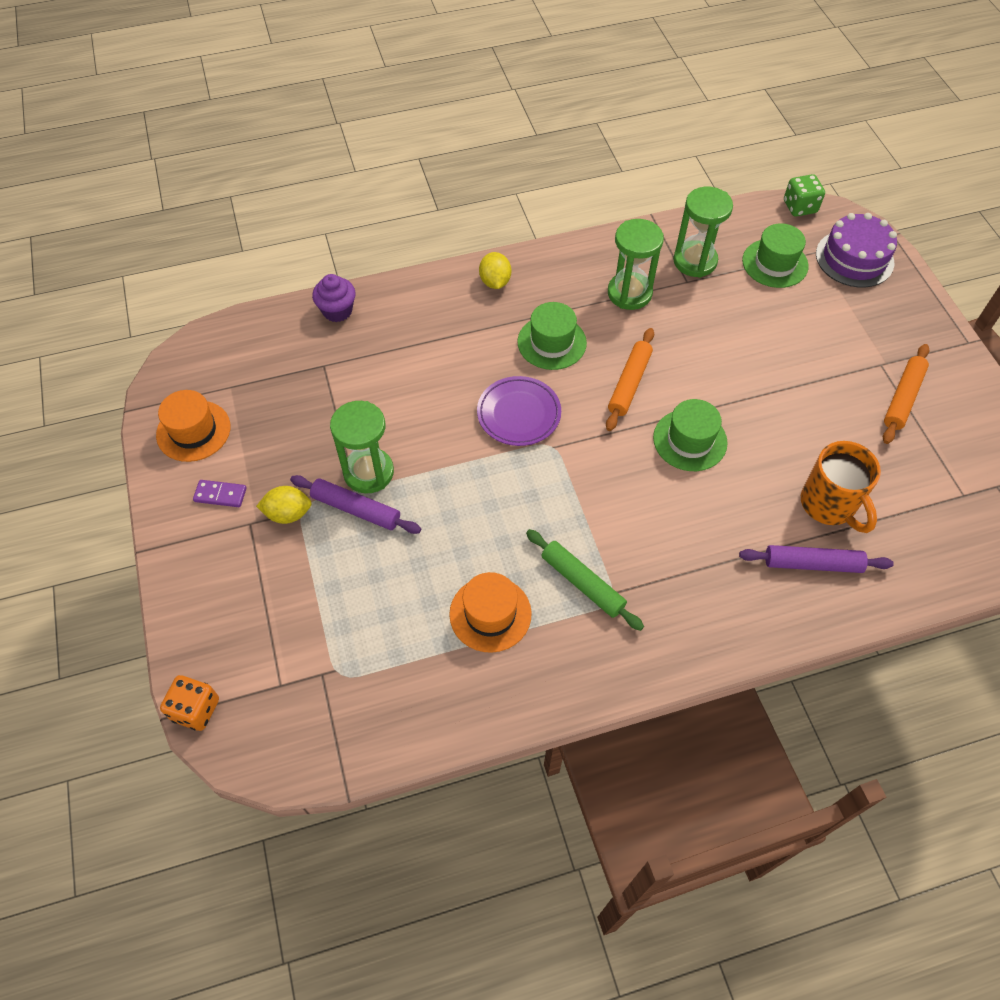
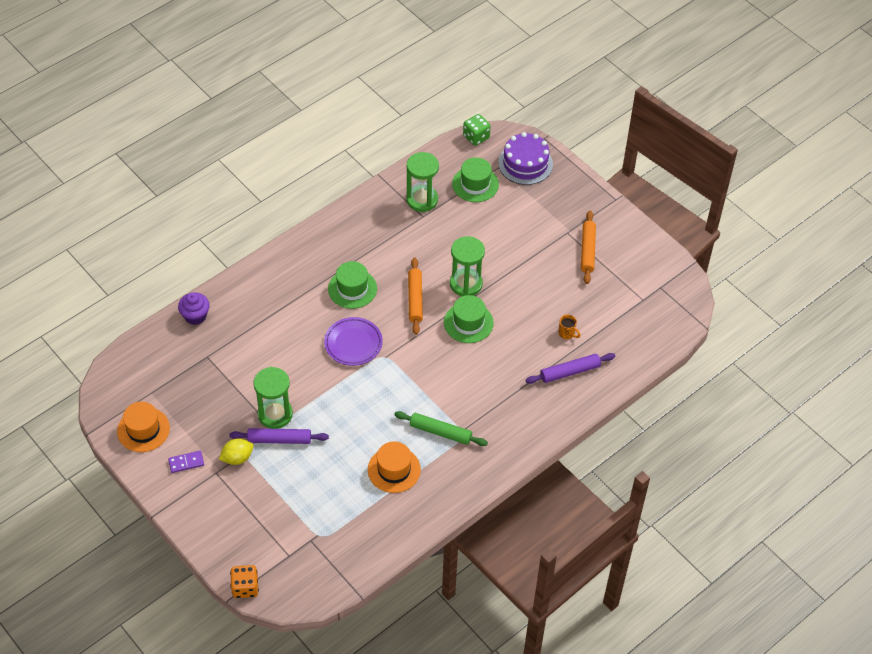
camera: 25 degrees left, 5 degrees down
(495, 282) = (294, 259): yellow lemon -> none
(629, 293) = (388, 237): green hourglass -> green hourglass (466, 284)
(829, 505) = (567, 333): orange mug -> orange mug, size x0.45

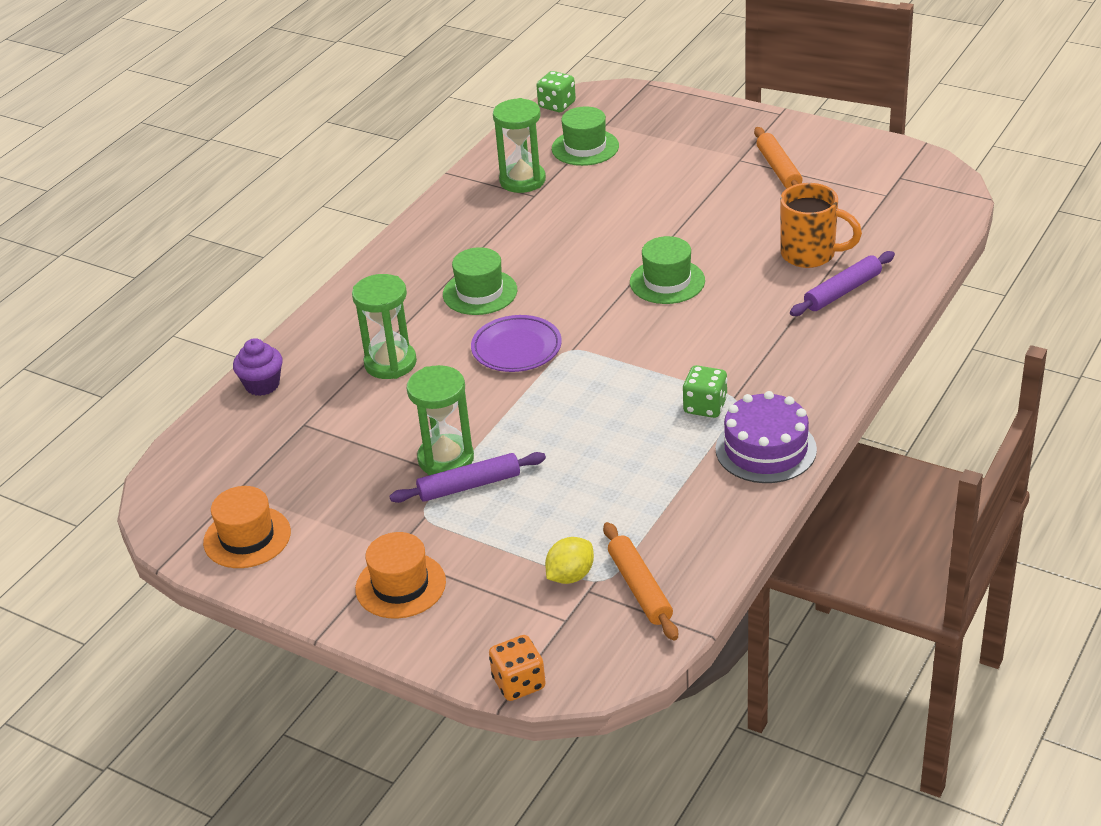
camera: 15 degrees left, 15 degrees down
(186, 462) = (337, 556): purple domino -> none
(237, 458) = (415, 526): yellow lemon -> yellow lemon (570, 576)
(394, 470) = (664, 468): orange hat -> orange hat (400, 585)
(415, 299) = (576, 278): orange rolling pin -> orange rolling pin (640, 588)
(440, 432) = (705, 406): green rolling pin -> green dice
(466, 284) = (637, 244): green hourglass -> green hourglass (390, 363)
(525, 163) = (639, 112): purple cake -> purple cake (765, 449)
(567, 333) = (810, 255): orange mug -> orange mug, size x2.20

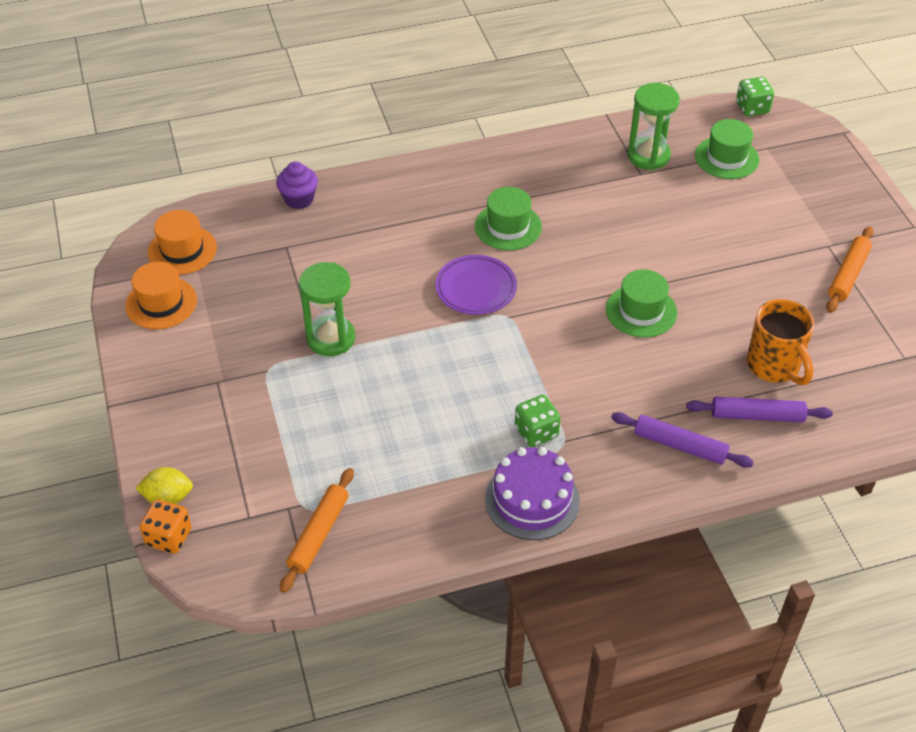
camera: 40 degrees right, 10 degrees up
(390, 363) = (388, 240): green hourglass -> none
(400, 585) = (195, 408): orange hat -> orange hat (182, 250)
(469, 485) = (319, 369): purple rolling pin -> purple rolling pin (679, 445)
(570, 576) = (292, 488): yellow lemon -> yellow lemon (168, 497)

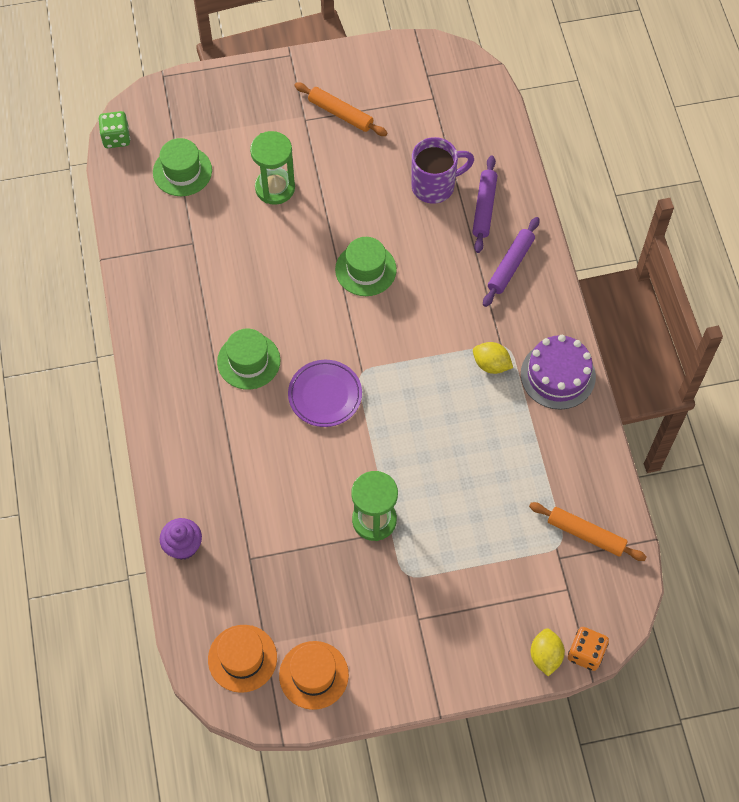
camera: 85 degrees left, 15 degrees up
(536, 432) = (491, 364): green dice -> yellow lemon
(648, 156) = (169, 233): green hourglass -> green hourglass (275, 188)
(774, 366) = (435, 186): orange mug -> purple mug

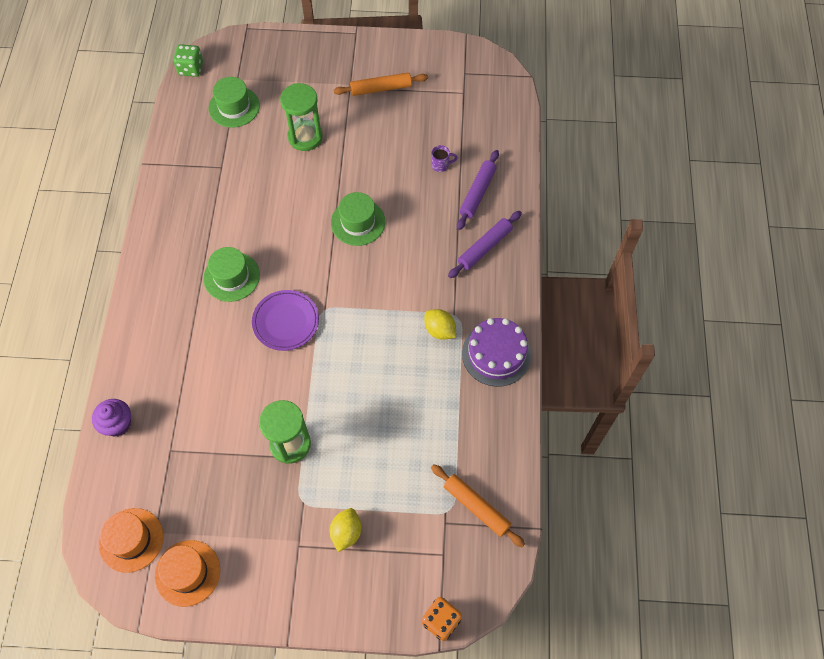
camera: 15 degrees right, 0 degrees up
(340, 113) = (381, 88): orange rolling pin -> orange rolling pin turned 60 degrees counterclockwise
(435, 186) = (441, 165): purple mug -> purple mug, size x0.45
(545, 656) = (402, 613): yellow lemon -> yellow lemon (346, 532)

